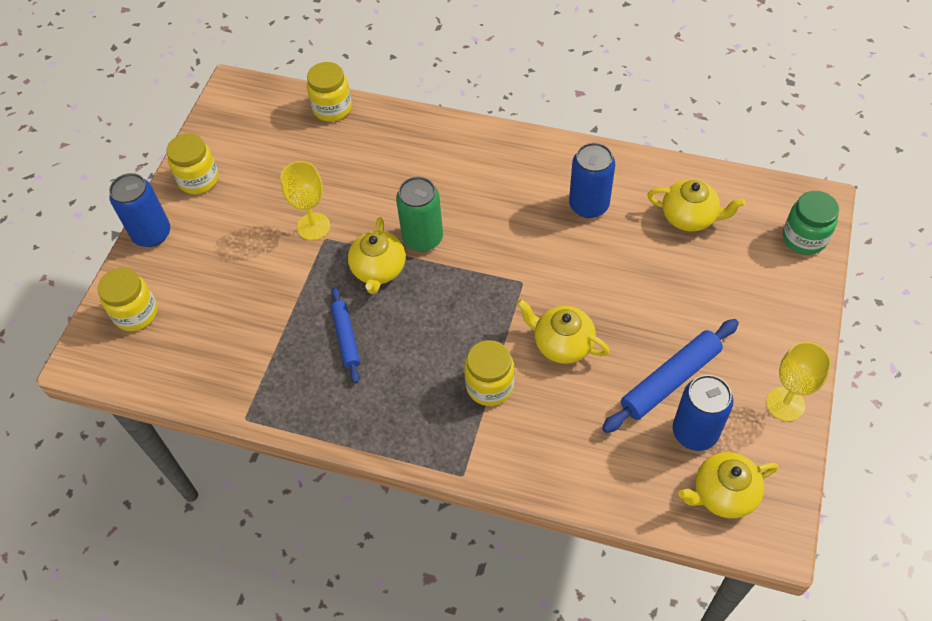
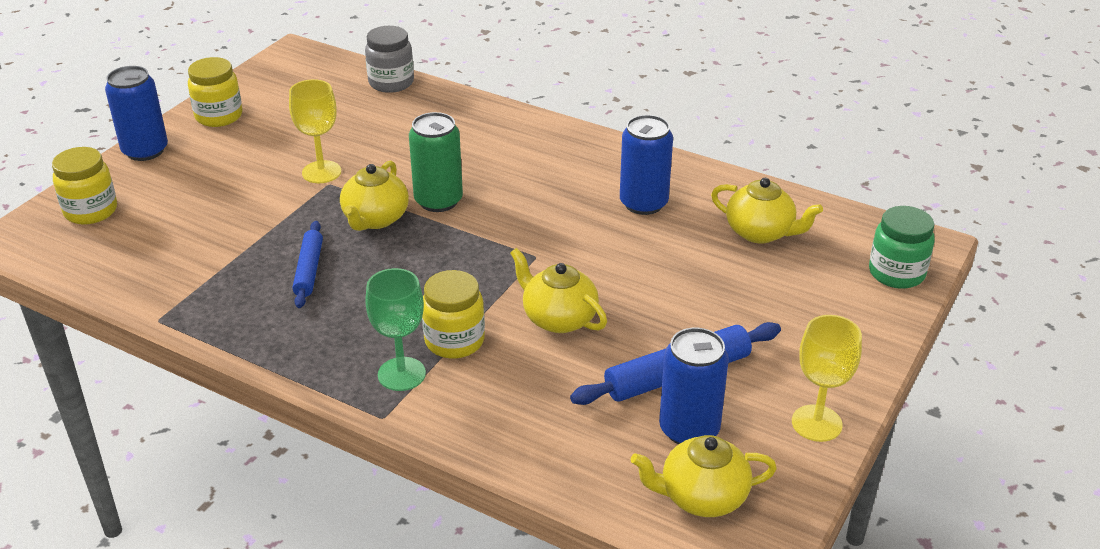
camera: 10 degrees right, 20 degrees down
(332, 108) = (391, 83): yellow jar -> grey jar
(461, 429) = (401, 374): none -> green goblet

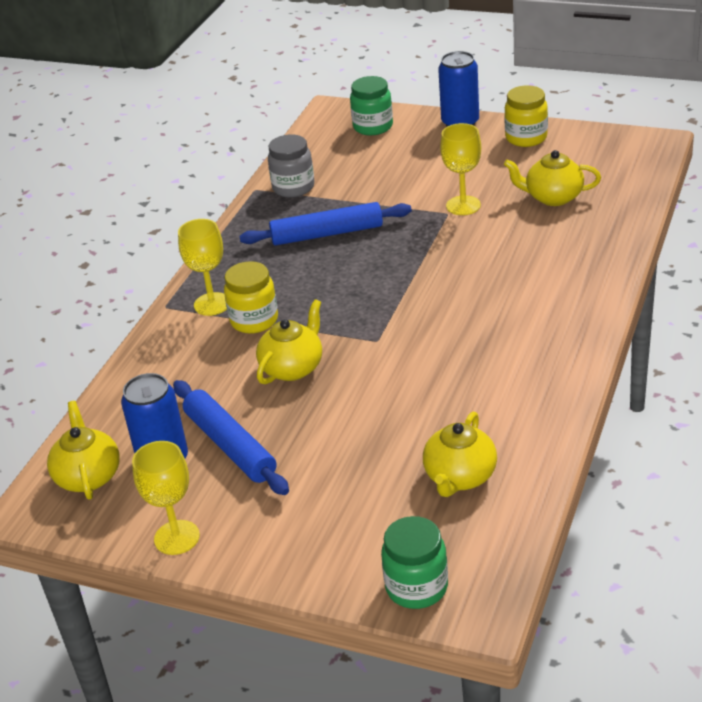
camera: 85 degrees right, 0 degrees up
(91, 211) = (373, 127): yellow jar -> green jar
(309, 270) = (327, 234): blue rolling pin -> blue rolling pin, size x1.59
(375, 219) = (404, 247): yellow teapot -> yellow teapot (553, 197)
(391, 83) = (630, 204): grey jar -> grey jar (293, 187)
(401, 374) = (212, 304): green goblet -> yellow goblet
(438, 201) = (443, 272): green can -> none
(643, 203) = (483, 391): blue can -> none

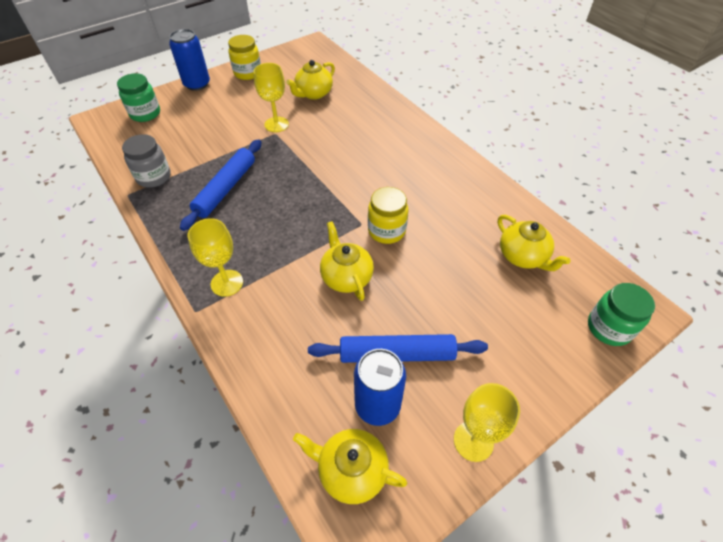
camera: 60 degrees left, 15 degrees up
(254, 320) = (273, 270): yellow jar -> yellow jar (386, 231)

